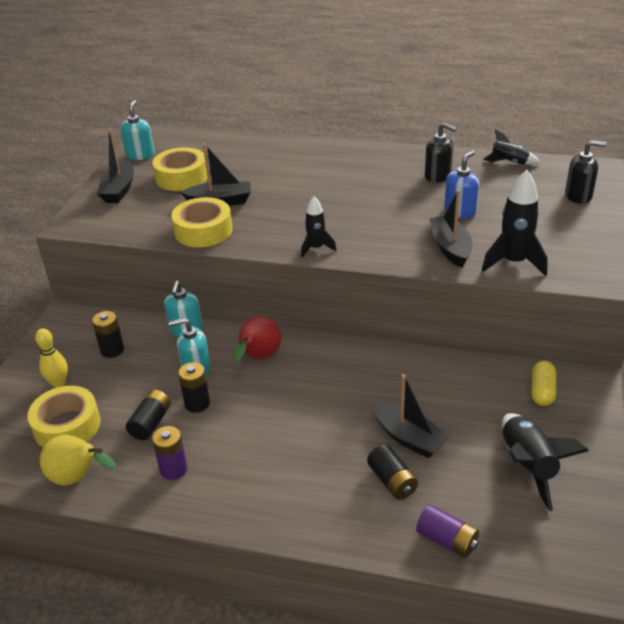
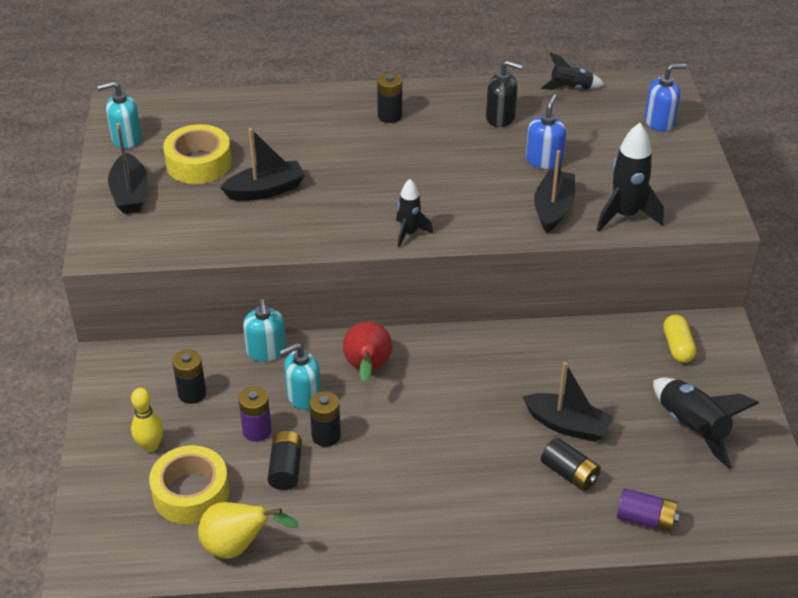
camera: 20 degrees left, 5 degrees up
(140, 155) = (126, 139): turquoise soap dispenser -> turquoise soap dispenser turned 90 degrees counterclockwise
(173, 469) = (339, 513): purple battery -> purple battery (257, 431)
(203, 231) = (267, 232): yellow tape -> none
(347, 164) = (390, 116): none -> black battery
(450, 248) = (553, 209): black boat -> black boat turned 45 degrees clockwise
(578, 196) = (659, 122): black soap dispenser -> blue soap dispenser

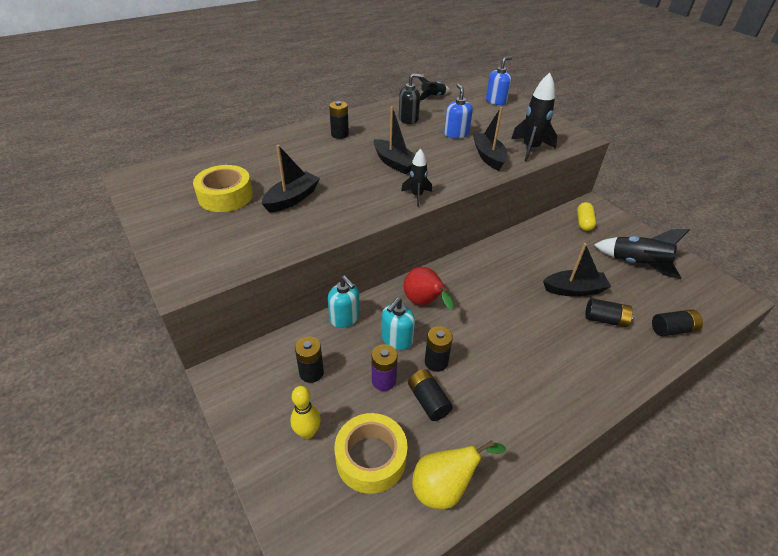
camera: 30 degrees left, 0 degrees up
(126, 139) = (152, 196): turquoise soap dispenser -> none
(130, 193) = (182, 232): black boat -> black boat (395, 163)
(645, 519) = (672, 329): purple battery -> black battery
(677, 347) = (583, 222): yellow capsule -> yellow capsule turned 45 degrees clockwise

